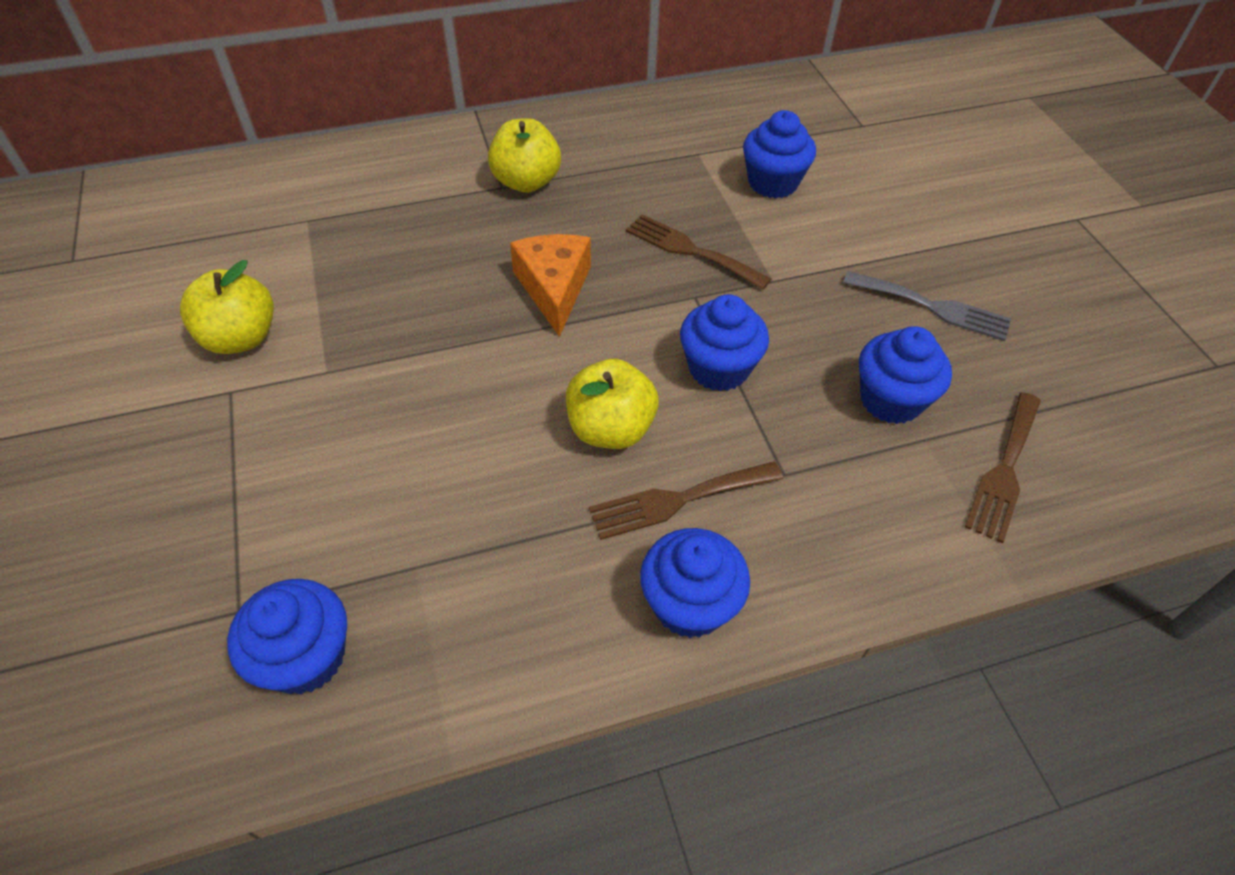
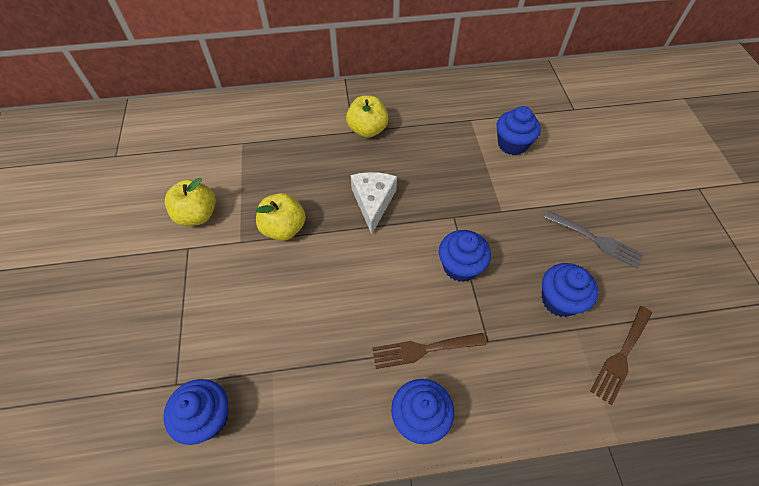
camera: 10 degrees right, 5 degrees up
(554, 288) = (373, 202): orange cheese -> white cheese
(610, 429) = (392, 298): yellow apple -> yellow apple (284, 228)
(690, 250) = (456, 185): brown fork -> none

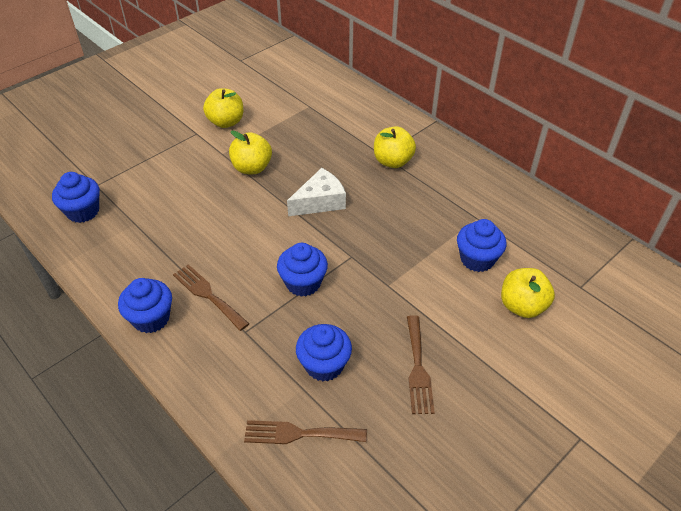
camera: 55 degrees right, 10 degrees down
(572, 148) = (522, 306): none -> yellow apple
(596, 240) = (418, 368): grey fork -> brown fork

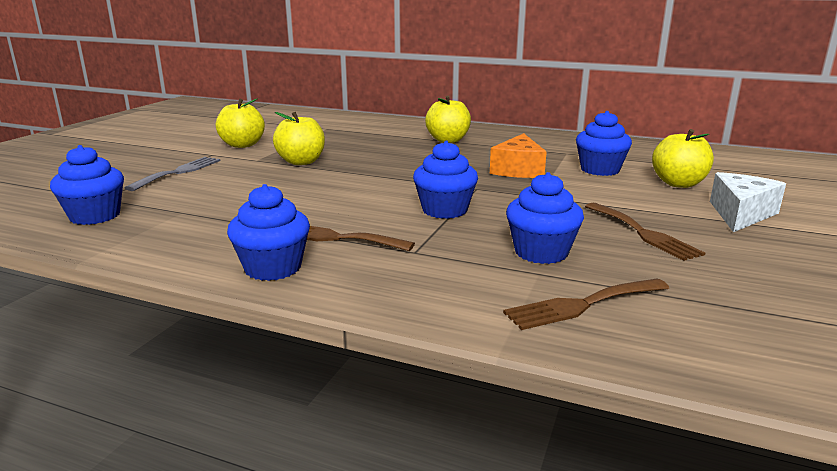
camera: 25 degrees left, 25 degrees down
(159, 159) = (178, 172): none -> grey fork
(320, 201) = (401, 167): white cheese -> white cheese (740, 214)
(409, 236) = (518, 169): none -> orange cheese

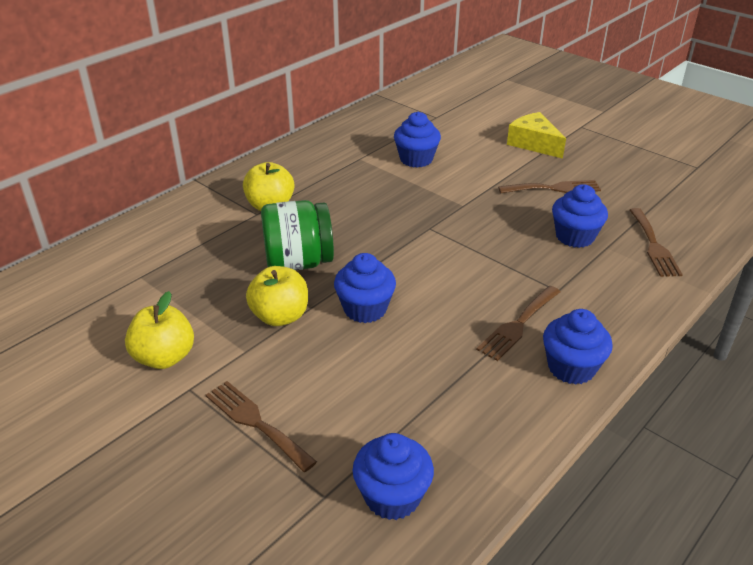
camera: 70 degrees left, 15 degrees up
(178, 172) = (256, 422): grey fork -> brown fork
(375, 157) = (298, 263): none -> green jar
(444, 210) = (477, 256): blue cupcake -> blue cupcake (365, 309)
(518, 169) = (392, 194): orange cheese -> none
(678, 184) = (466, 141): yellow apple -> none
(740, 214) = (533, 144): white cheese -> yellow cheese

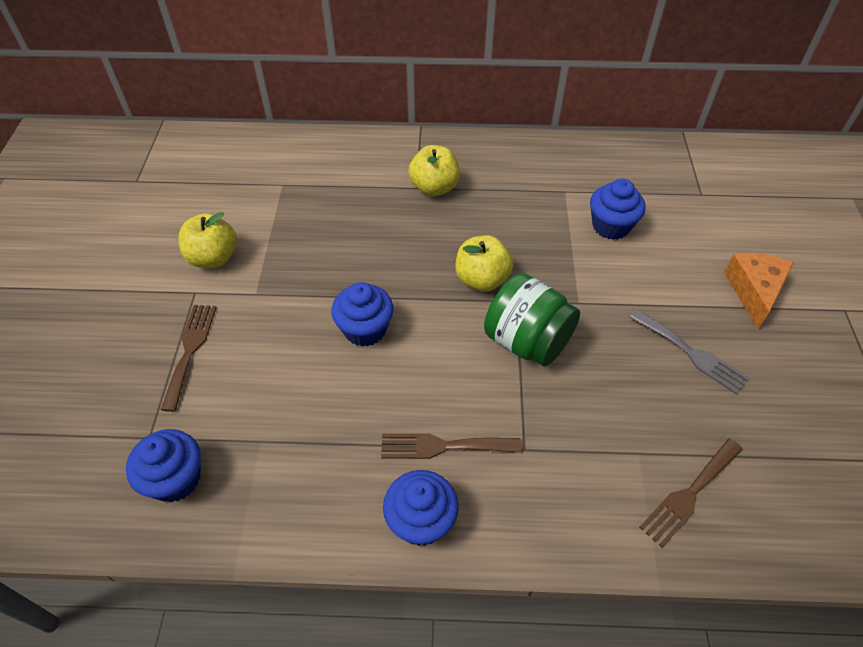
camera: 50 degrees right, 15 degrees up
(280, 316) = (309, 286): yellow apple -> yellow apple (481, 279)
(298, 263) = (381, 252): green jar -> green jar (527, 341)
(533, 144) = (754, 291): yellow cheese -> orange cheese
(554, 188) = (691, 353): brown fork -> grey fork
(574, 237) = (626, 416): blue cupcake -> none

